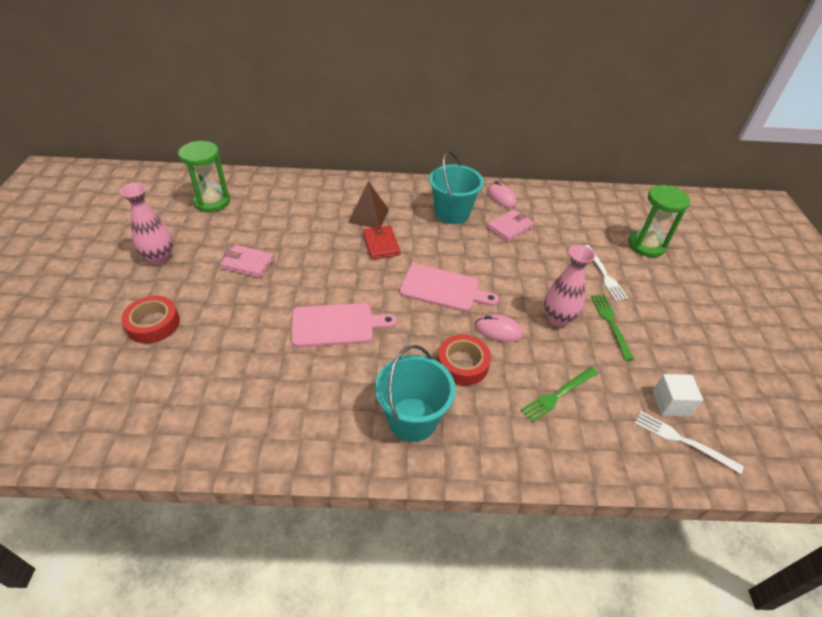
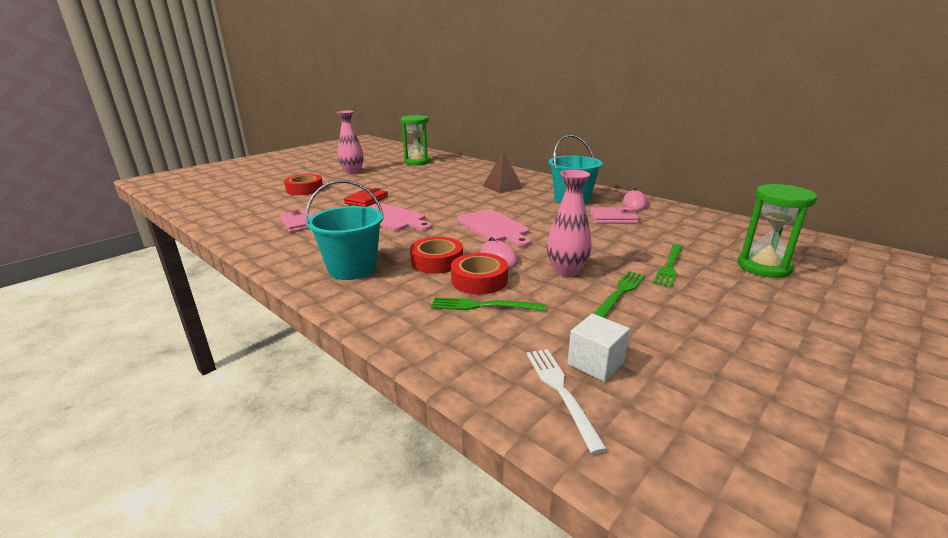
camera: 45 degrees right, 20 degrees down
(248, 263) = (390, 184): pink wallet -> pink wallet (300, 223)
(381, 244) = (487, 198): red wallet -> red wallet (366, 200)
(520, 367) = (479, 280): none -> red tape
(604, 274) = (669, 266): white fork -> green fork

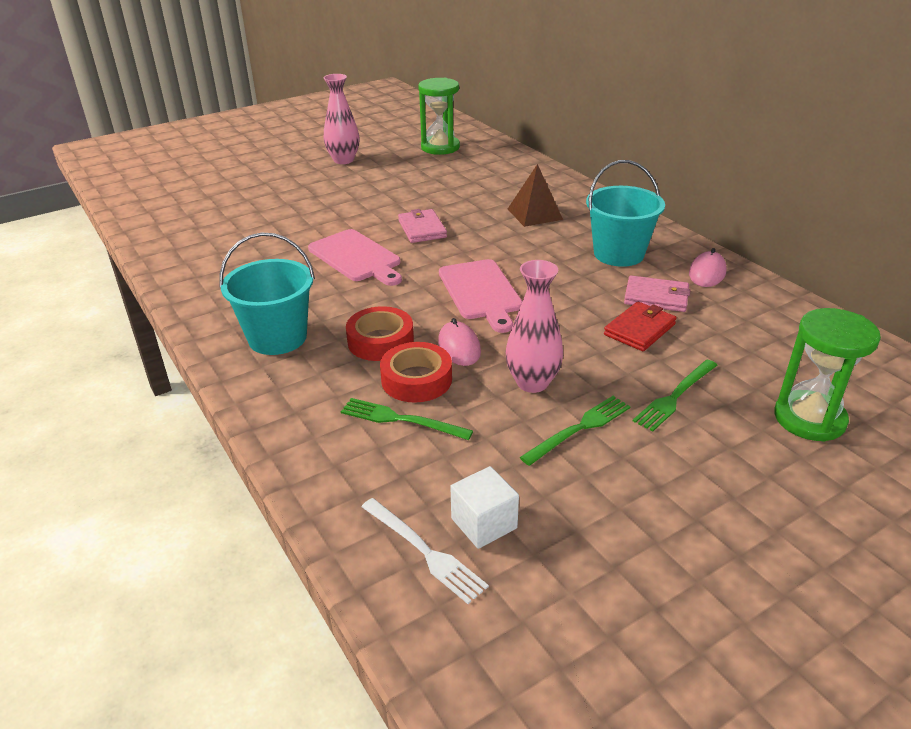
camera: 15 degrees right, 10 degrees up
(300, 223) = (244, 251): pink wallet -> pink wallet (422, 229)
(305, 189) = (270, 189): red tape -> none
(366, 200) = (340, 219): red wallet -> red wallet (639, 329)
(561, 392) = (424, 551): white fork -> white fork turned 135 degrees clockwise

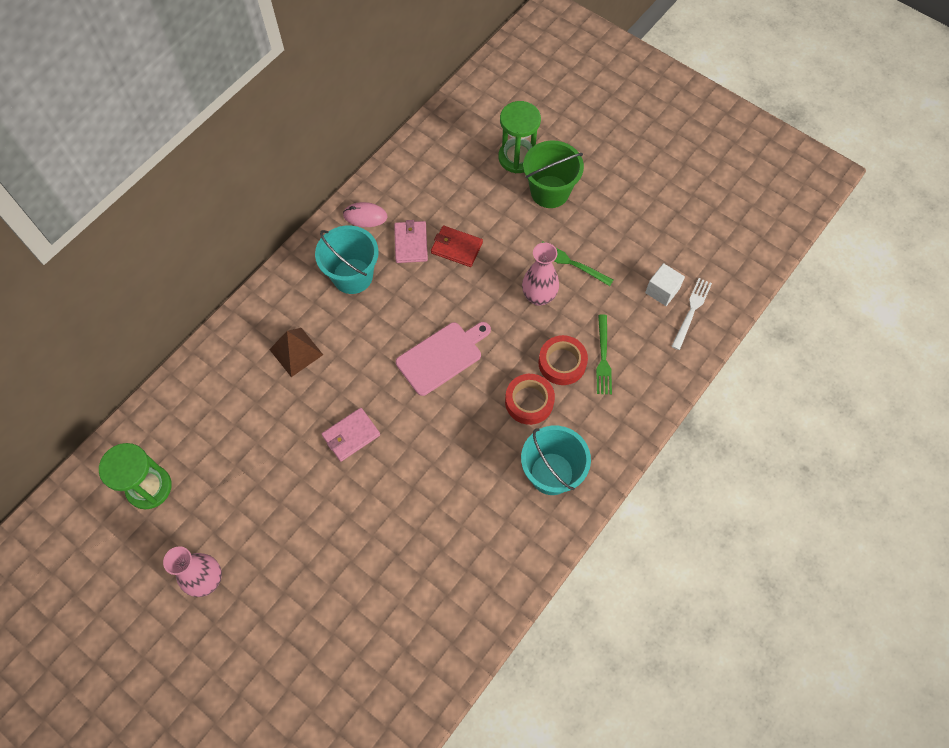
camera: 110 degrees left, 30 degrees up
(356, 257) = (418, 469): pink cutting board -> none
(459, 347) = (517, 349): pink mouse -> none
(675, 396) = (522, 220): green fork -> none
(731, 439) = (549, 192): none -> green bucket

